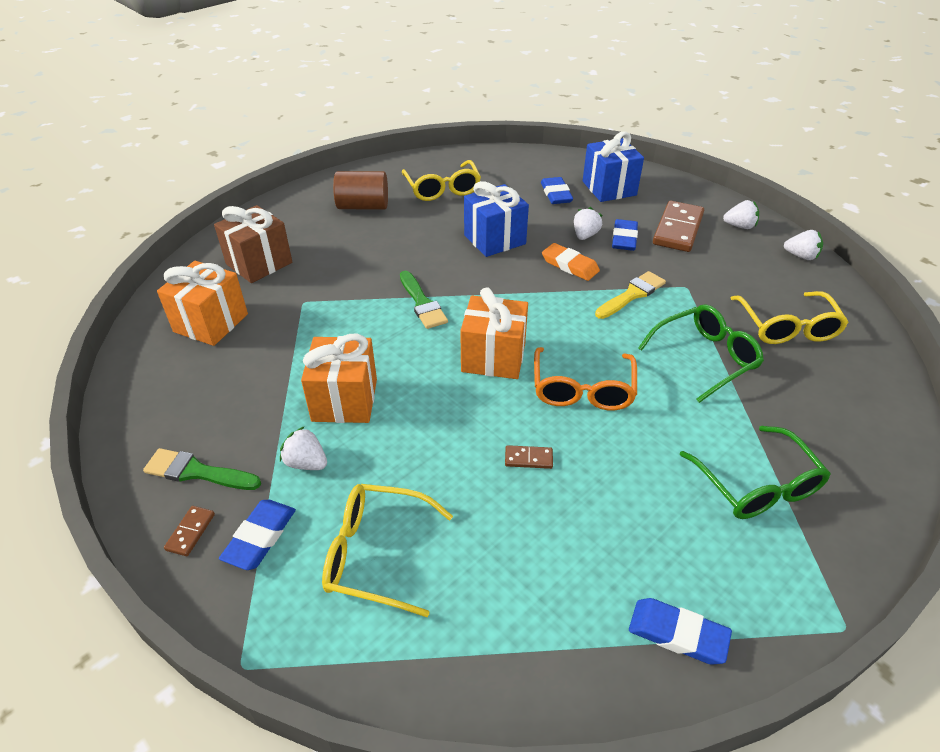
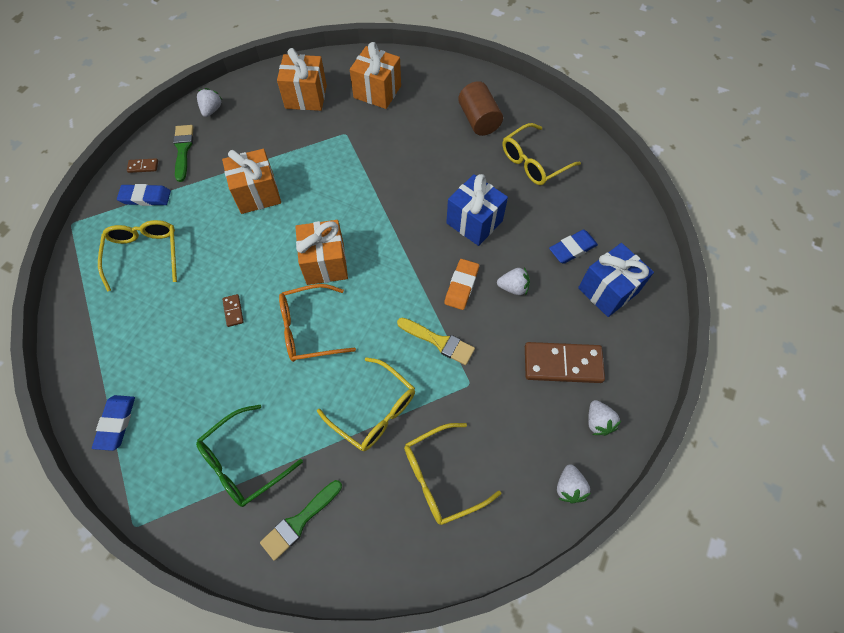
camera: 70 degrees right, 20 degrees up
(259, 263) = (377, 92): brown gift -> orange gift
(306, 463) = (201, 196): white strawberry -> white strawberry (212, 110)
(422, 303) = (370, 201): green brush -> green brush (299, 521)
(624, 238) = (523, 320): blue eraser -> none
(705, 357) = (374, 411): green glasses -> yellow glasses

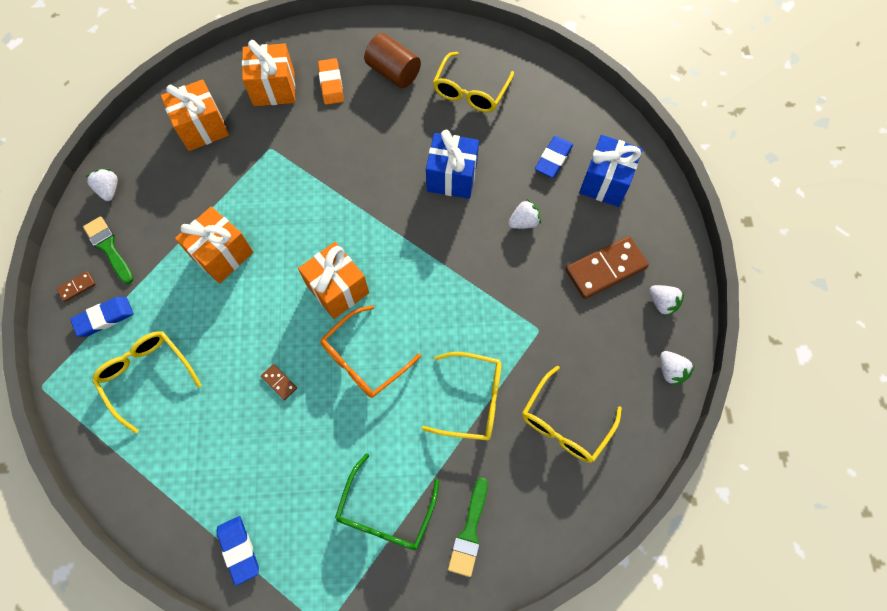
camera: 30 degrees left, 5 degrees up
(439, 341) = (489, 306): yellow brush -> none
(461, 286) = (477, 244): orange eraser -> orange eraser (331, 84)

